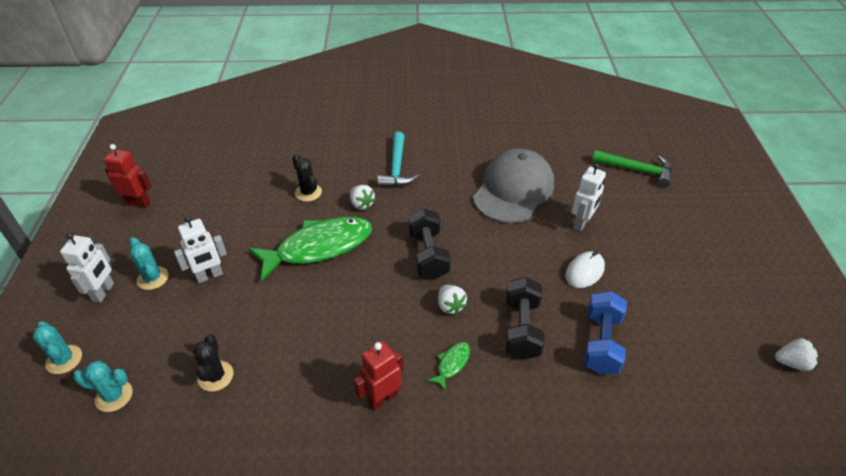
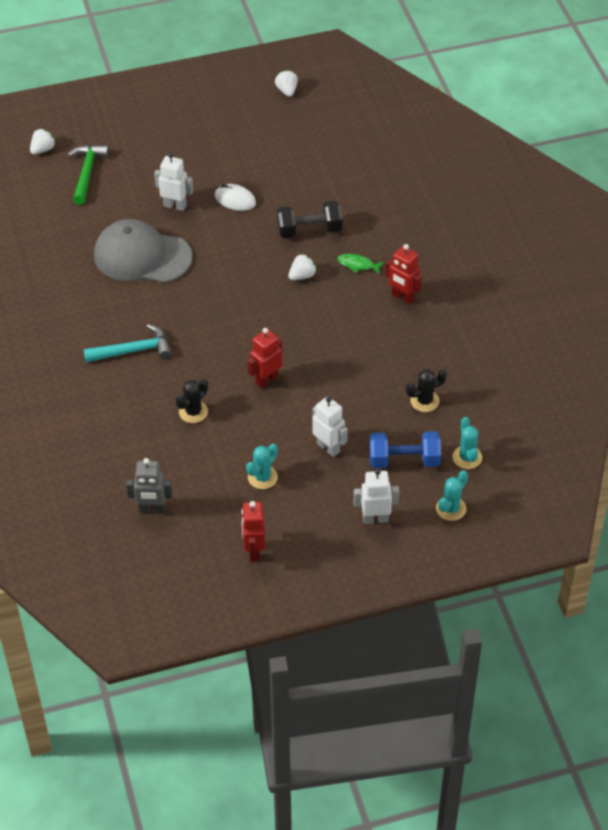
camera: 105 degrees left, 5 degrees up
(153, 278) = (346, 489): turquoise cactus -> turquoise cactus (262, 477)
(224, 154) = (152, 509): none -> grey robot
(318, 247) = (266, 380): green fish -> red robot
(361, 204) = (198, 364): white strawberry -> white strawberry (43, 149)
(428, 255) = (249, 301): black dumbbell -> none
(601, 343) = (306, 186): blue dumbbell -> blue dumbbell (404, 460)

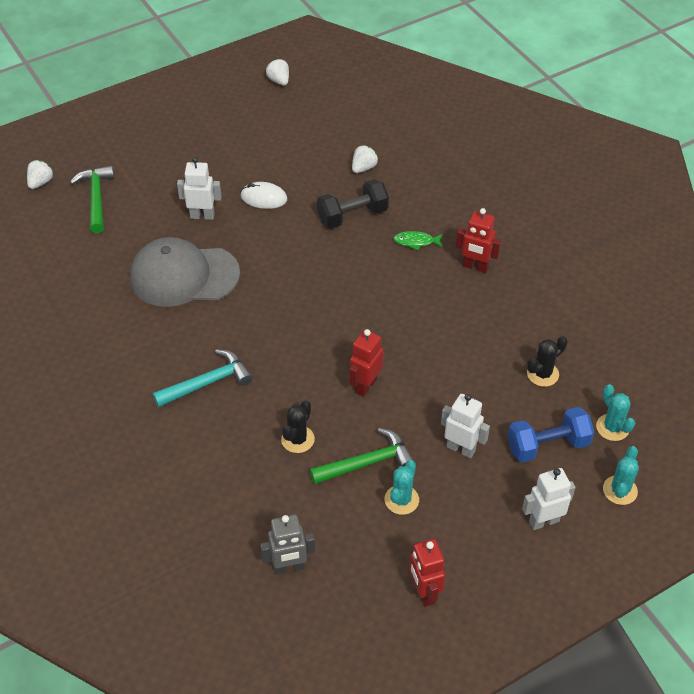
camera: 15 degrees left, 0 degrees up
(245, 442) = (367, 462): none -> green hammer
(302, 276) = (362, 264): white strawberry -> white strawberry (363, 168)

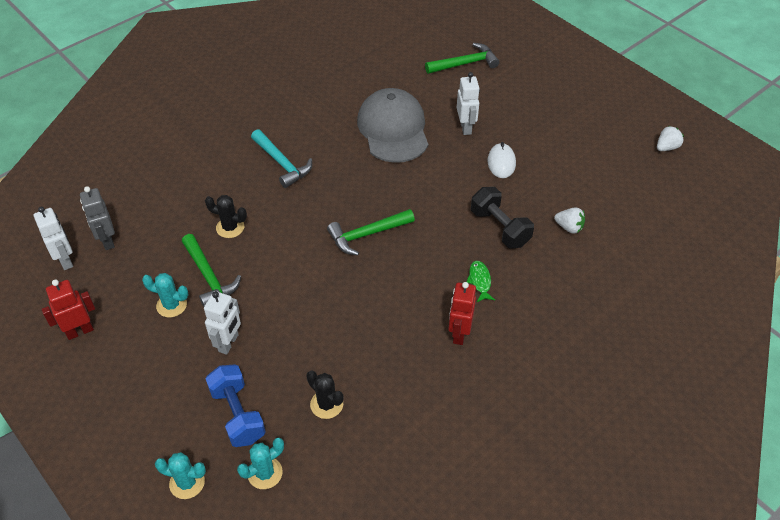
camera: 80 degrees right, 0 degrees up
(40, 182) = (472, 31): white strawberry -> none
(337, 318) = (367, 235): none -> green hammer
(365, 385) = (292, 264): red robot -> none
(543, 521) = (150, 416): white robot -> white robot (66, 260)

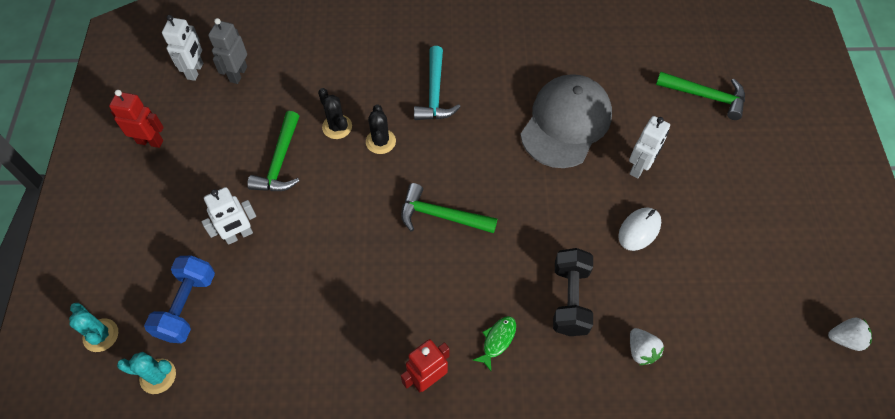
camera: 40 degrees right, 10 degrees up
(171, 305) = (230, 167): turquoise cactus -> none
(326, 404) = (258, 354): black cactus -> black cactus (380, 141)

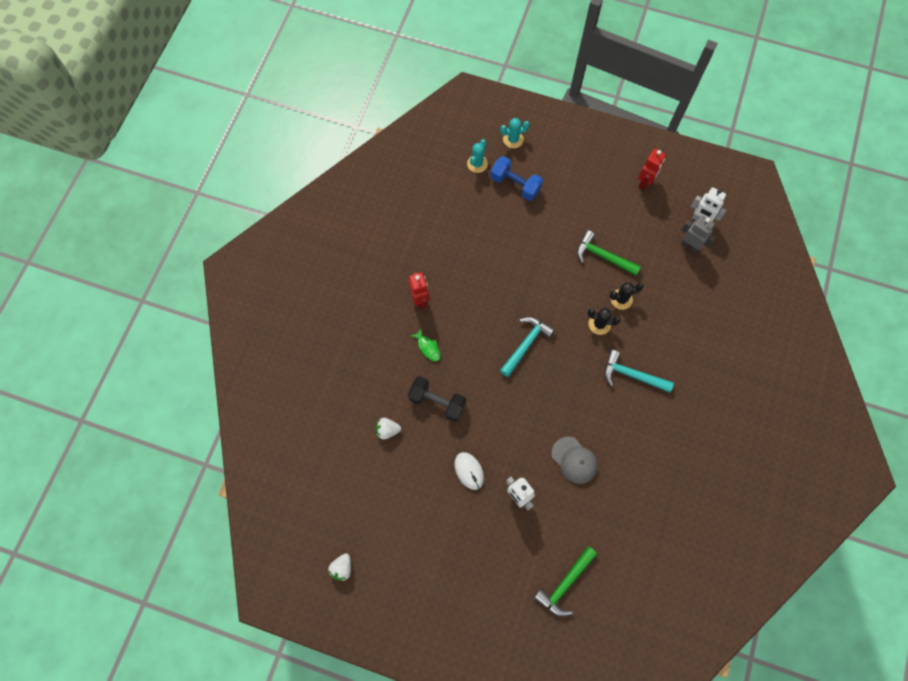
camera: 110 degrees right, 10 degrees up
(239, 235) = (554, 221): white robot -> none
(441, 216) = (526, 344): green hammer -> turquoise hammer
(566, 123) = (574, 460): grey cap -> grey cap, size x0.58

